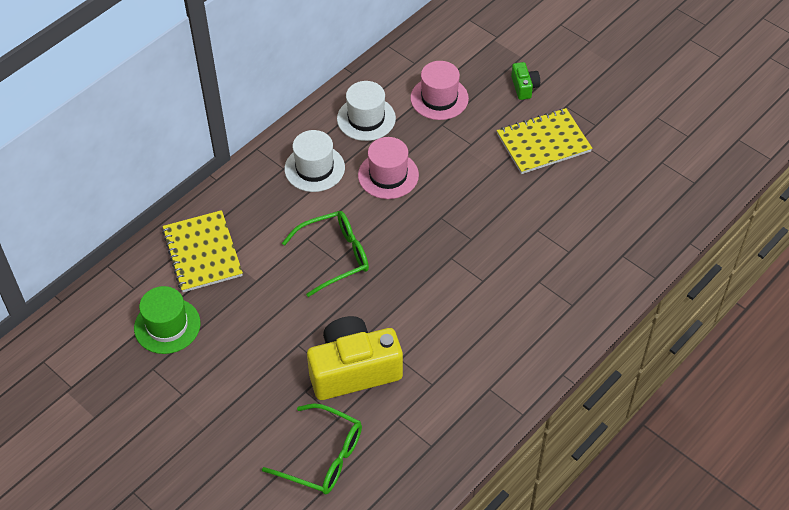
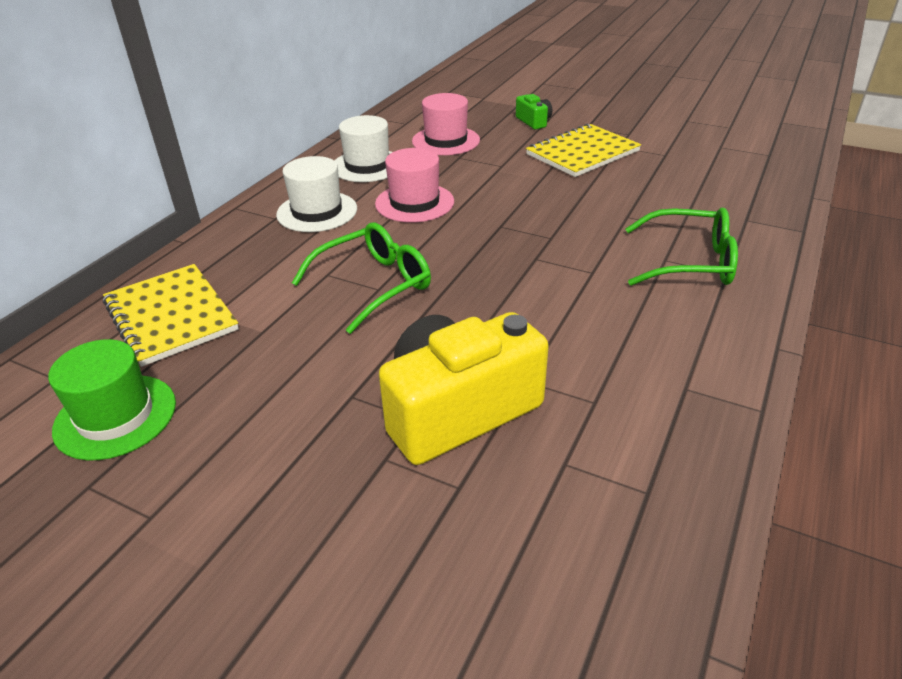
camera: 15 degrees left, 15 degrees down
(323, 457) = (457, 562): green glasses -> green glasses (689, 262)

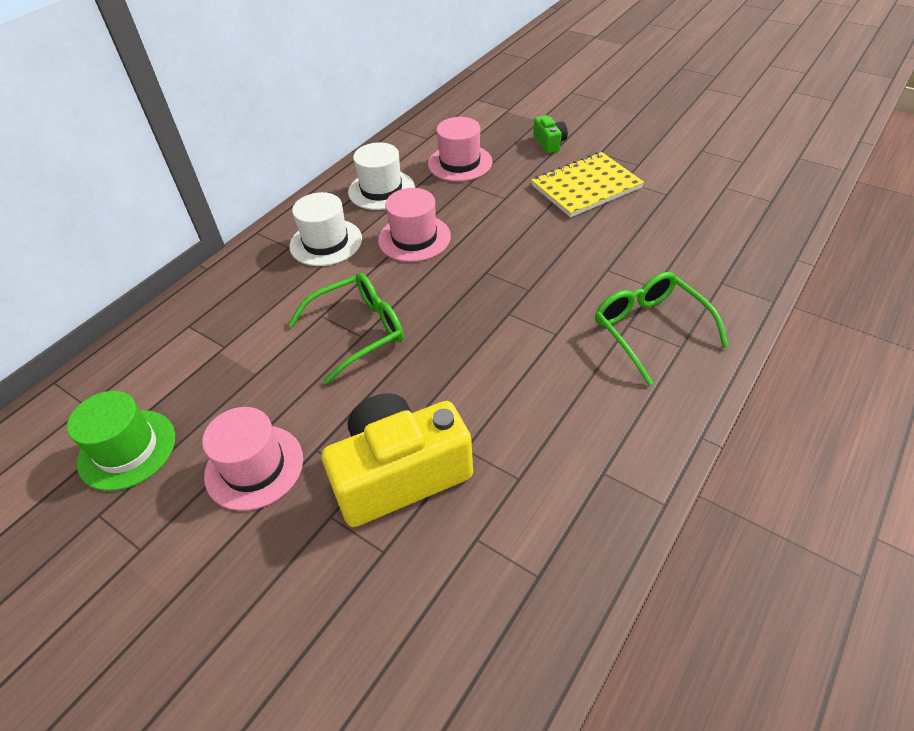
camera: 10 degrees right, 10 degrees up
(170, 316) = (184, 350): yellow notebook -> none
(280, 419) = (254, 467): none -> pink hat
(689, 262) = (650, 329): green glasses -> green glasses turned 135 degrees counterclockwise

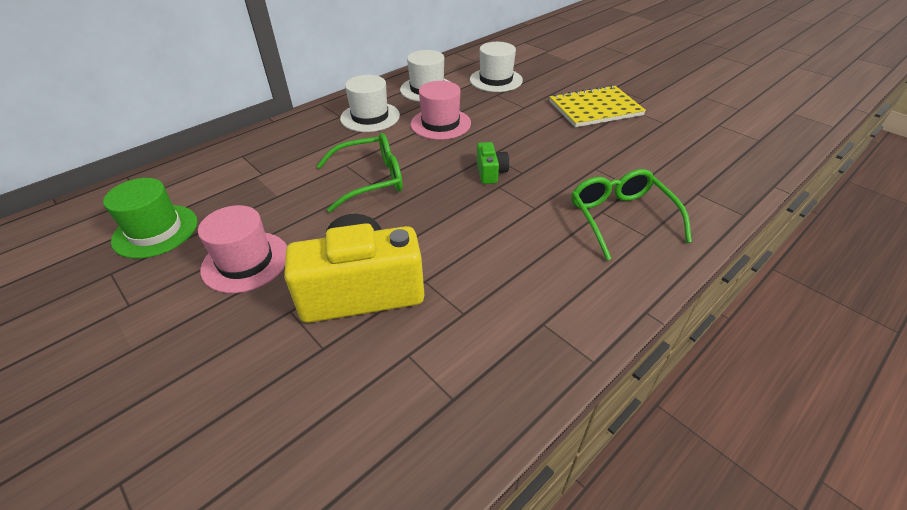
camera: 10 degrees right, 5 degrees down
(460, 163) = (496, 80): pink hat -> white hat
(549, 143) = (573, 76): green camera -> green camera (490, 172)

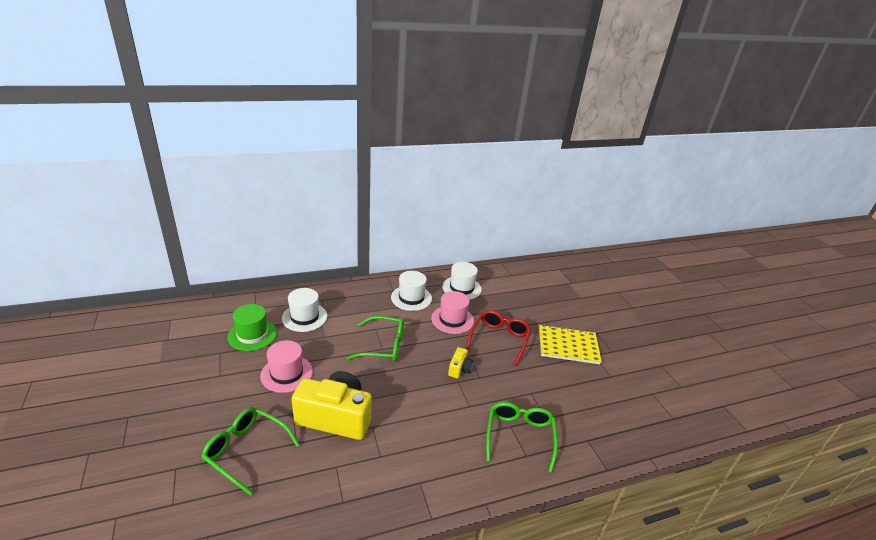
camera: 20 degrees right, 10 degrees down
(242, 396) = (246, 451): none -> green glasses
(490, 172) = (459, 369): green camera -> yellow camera
(496, 80) = (514, 296): white hat -> white hat (304, 317)
(513, 126) = (499, 339): none -> red glasses

